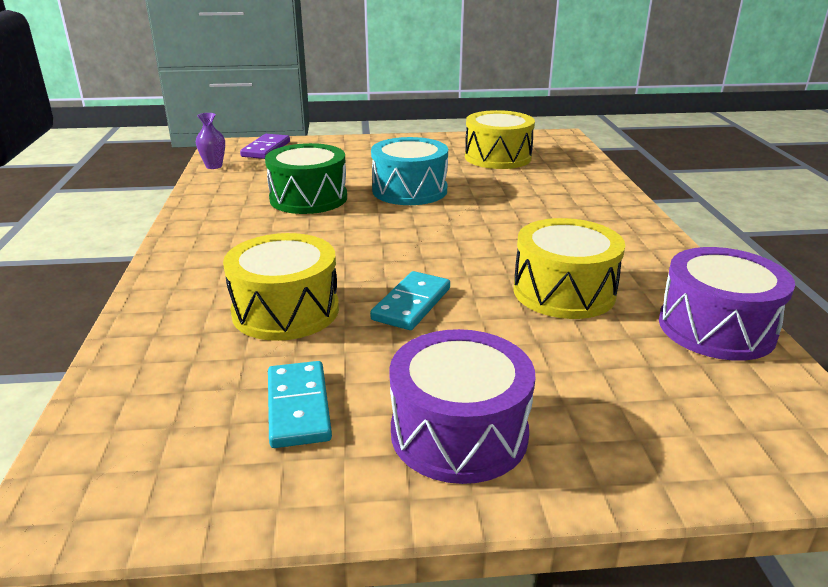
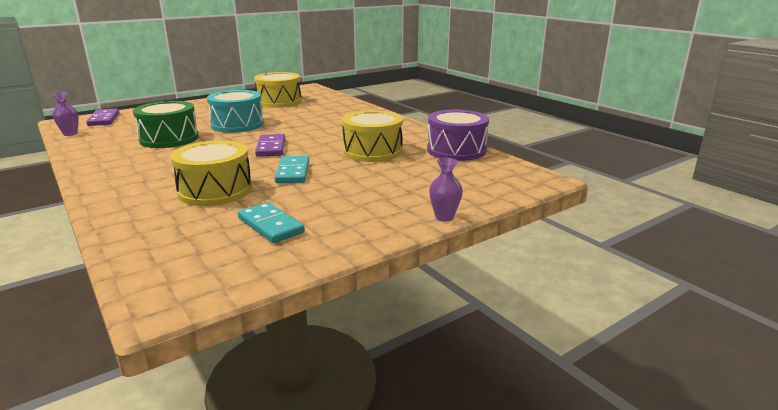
camera: 30 degrees left, 5 degrees down
(419, 245) = (271, 148): none -> purple domino
(459, 433) = (370, 212): purple drum -> none
(578, 493) = (444, 217): none -> purple vase

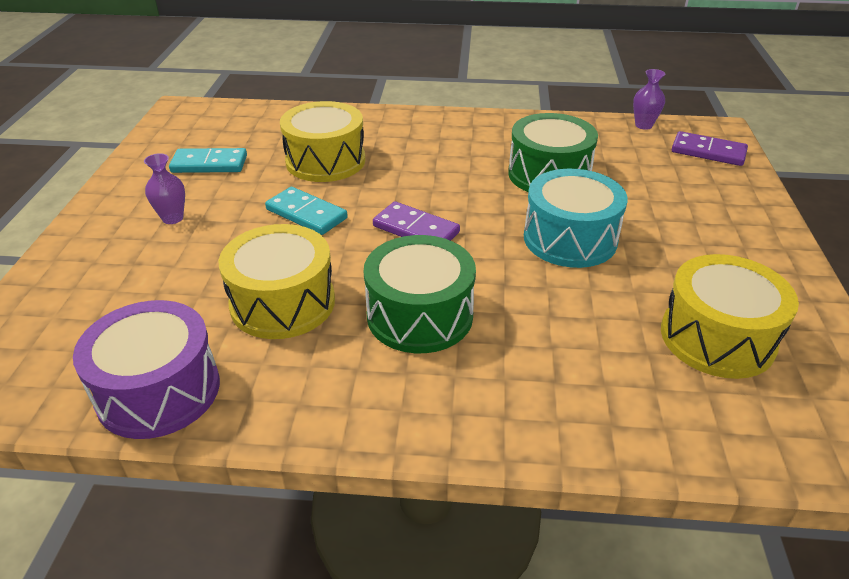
camera: 130 degrees right, 15 degrees up
(336, 131) = (420, 315): none -> green drum
(444, 217) = (56, 249): purple vase -> purple vase (172, 218)

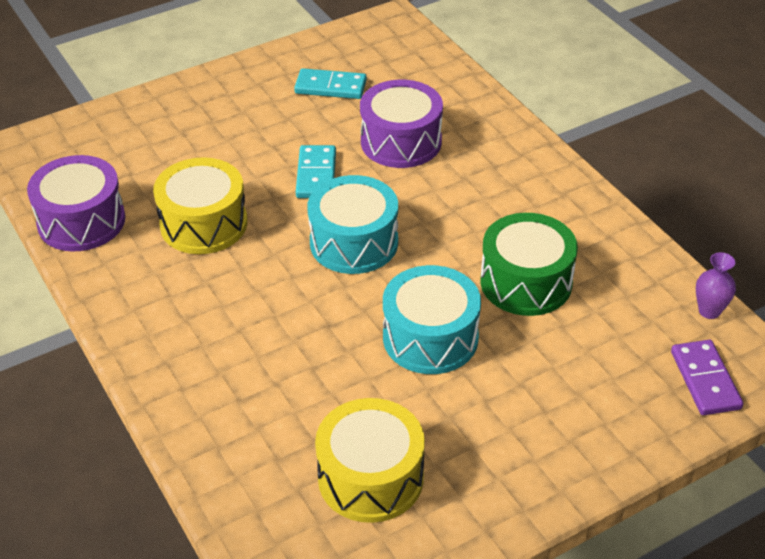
camera: 55 degrees right, 5 degrees up
(172, 218) = (246, 115): purple vase -> none
(209, 164) = (330, 87): turquoise domino -> turquoise domino turned 45 degrees counterclockwise
(325, 161) = (401, 141): yellow drum -> purple drum
(416, 229) = (354, 242): purple domino -> turquoise drum
(420, 315) = (249, 297): green drum -> none

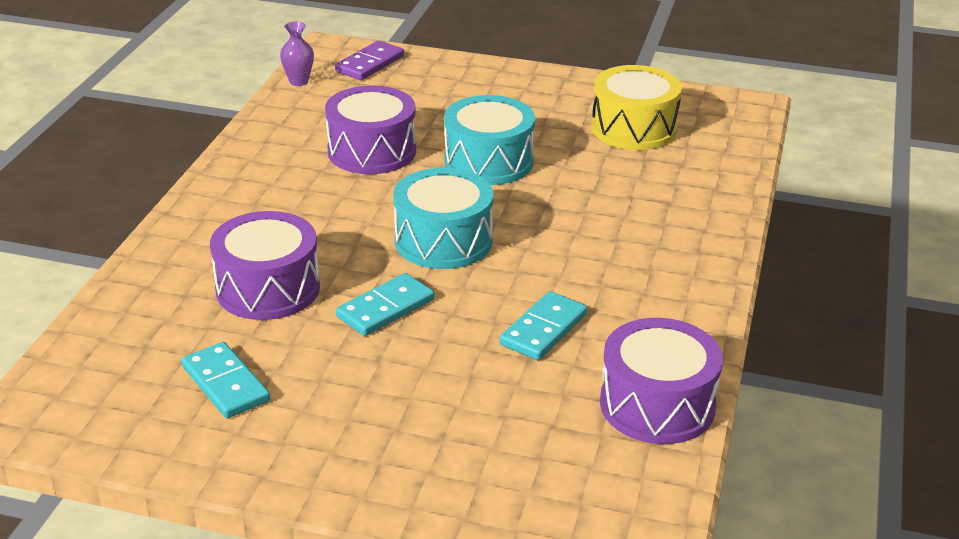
camera: 135 degrees left, 10 degrees down
(203, 224) = (544, 329): yellow drum -> turquoise domino
(526, 282) = (372, 151): green drum -> purple drum

